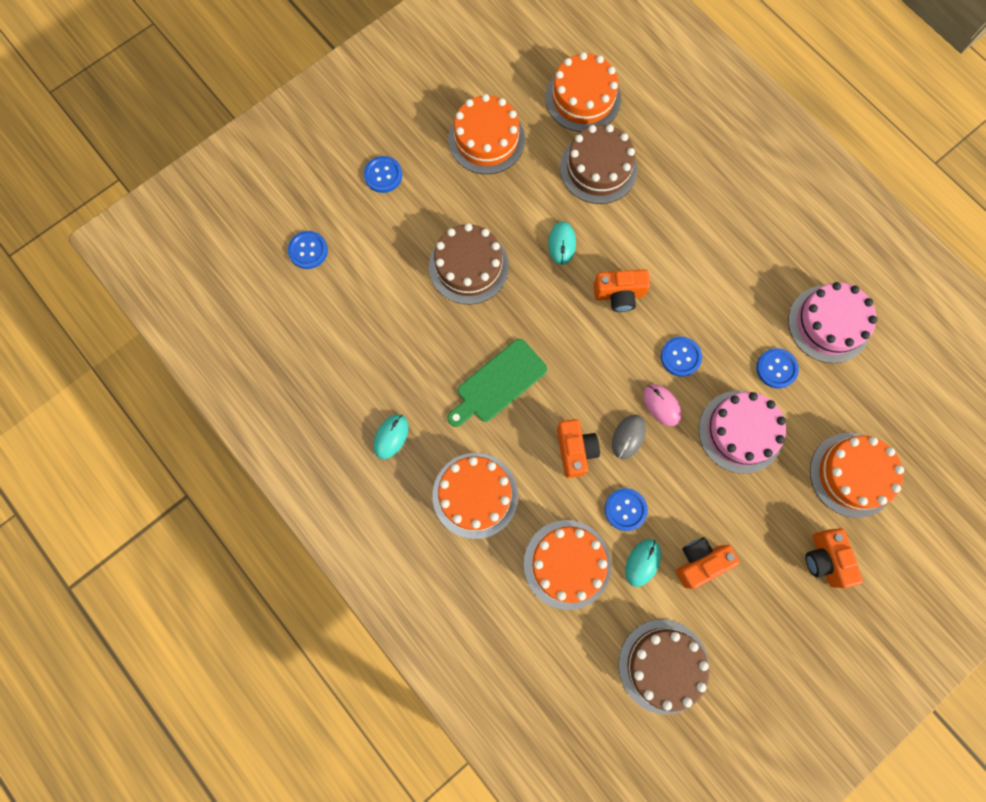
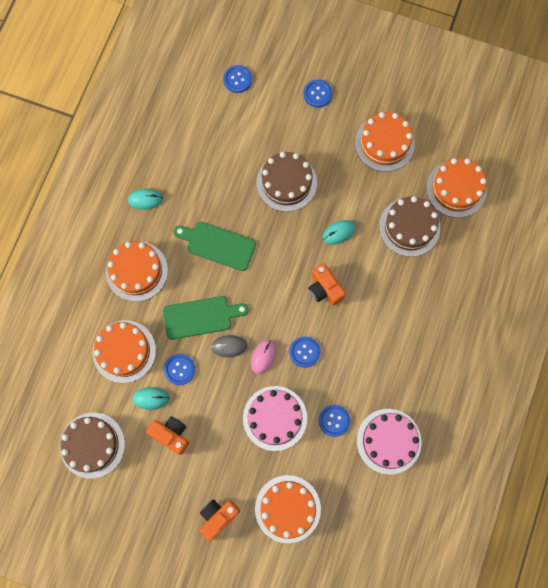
camera: 60 degrees right, 0 degrees up
(575, 450) = (201, 317): orange camera -> green cutting board

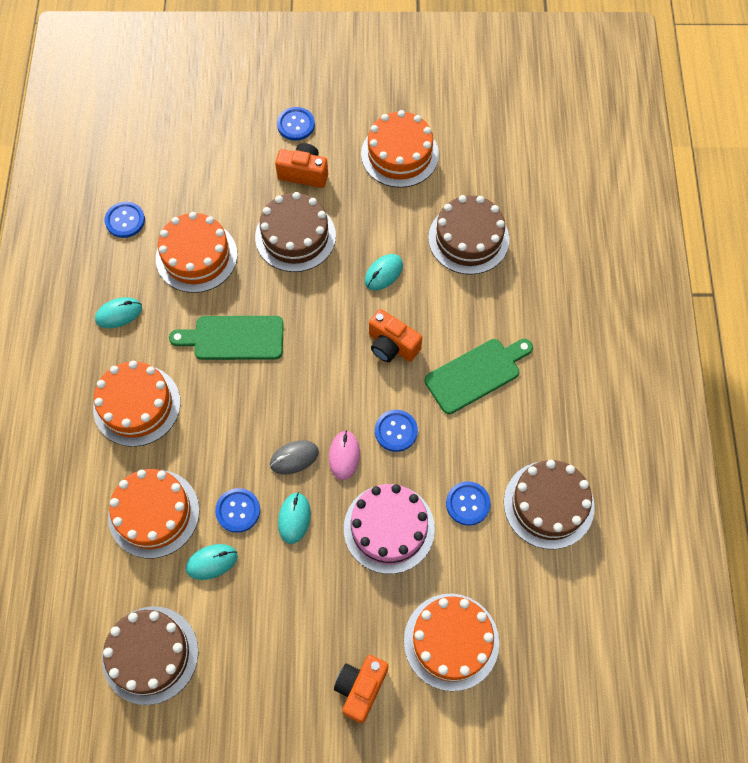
camera: 20 degrees left, 10 degrees down
(171, 434) = (256, 600): orange camera -> orange camera (304, 173)
(201, 317) = (243, 434): green cutting board -> green cutting board (476, 374)
(214, 388) = (294, 518): none -> turquoise mouse
(237, 79) = (189, 138): blue button -> blue button (125, 220)
(388, 441) = (548, 504): pink cake -> brown cake
(456, 188) = (507, 177): orange cake -> orange cake (196, 256)

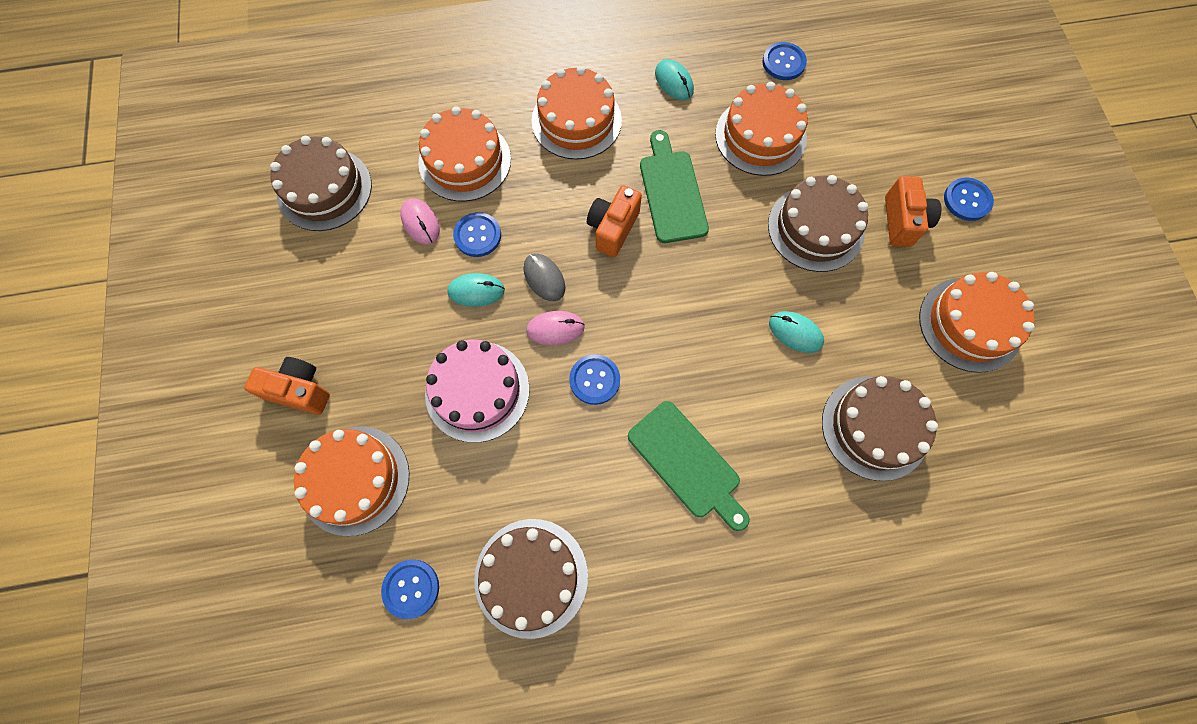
camera: 80 degrees right, 5 degrees up
(212, 562) = (420, 223): turquoise mouse -> pink mouse
(392, 345) = (702, 358): orange camera -> orange camera (612, 228)
(468, 504) = (518, 476): blue button -> blue button (411, 588)

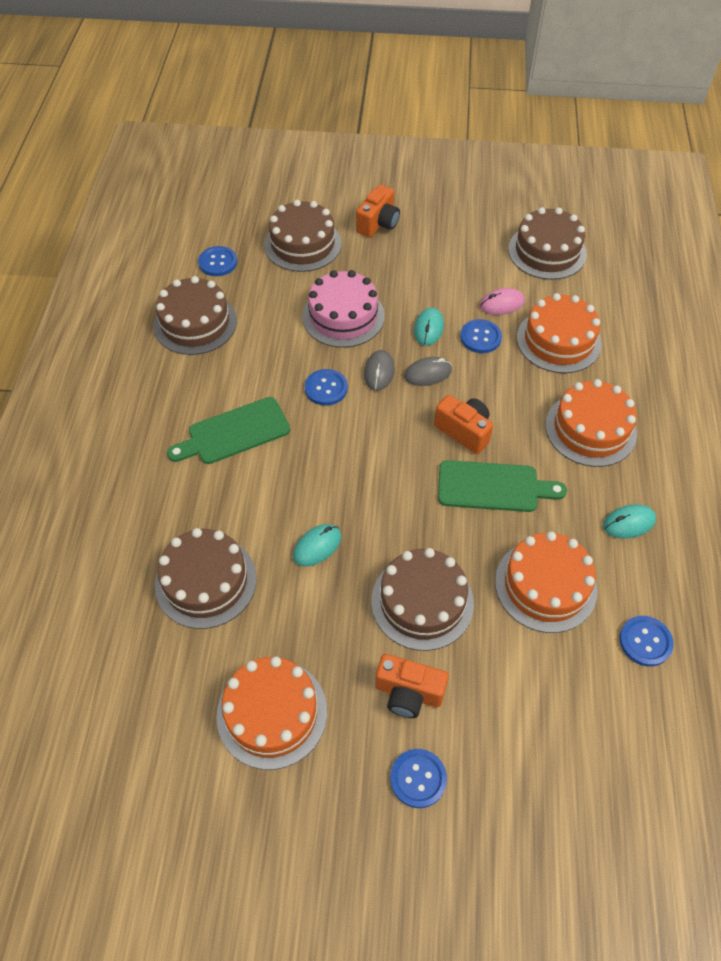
camera: 105 degrees right, 15 degrees down
(355, 480) = (302, 244): orange cake -> brown cake
(555, 329) = (379, 372): pink mouse -> grey mouse

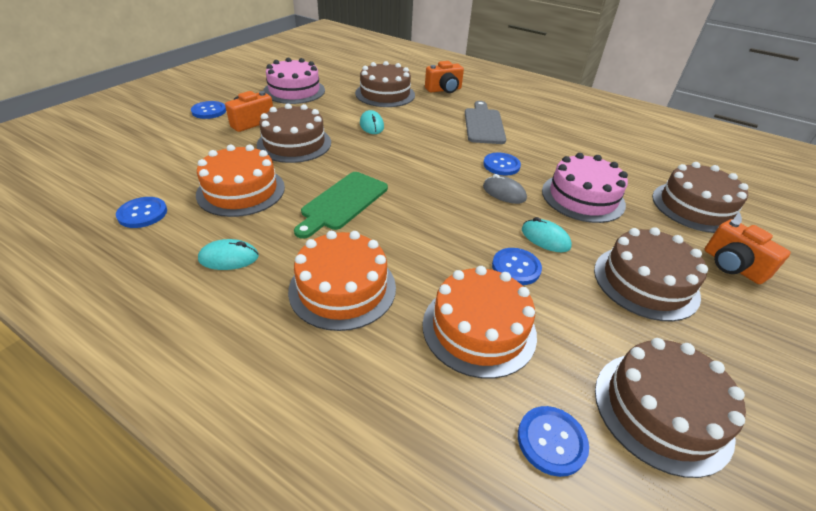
camera: 115 degrees right, 15 degrees down
(195, 323) = (599, 136): brown cake -> brown cake (645, 282)
(218, 262) = (672, 161): blue button -> blue button (551, 441)
(234, 432) = (483, 124): green cutting board -> grey cutting board
(272, 713) = (294, 91): orange cake -> pink cake
(428, 373) = (486, 216): grey mouse -> none
(464, 431) = (408, 210): orange camera -> orange camera (444, 90)
(501, 304) = (563, 308): pink mouse -> none
(628, 523) = (229, 258): turquoise mouse -> turquoise mouse turned 75 degrees clockwise

